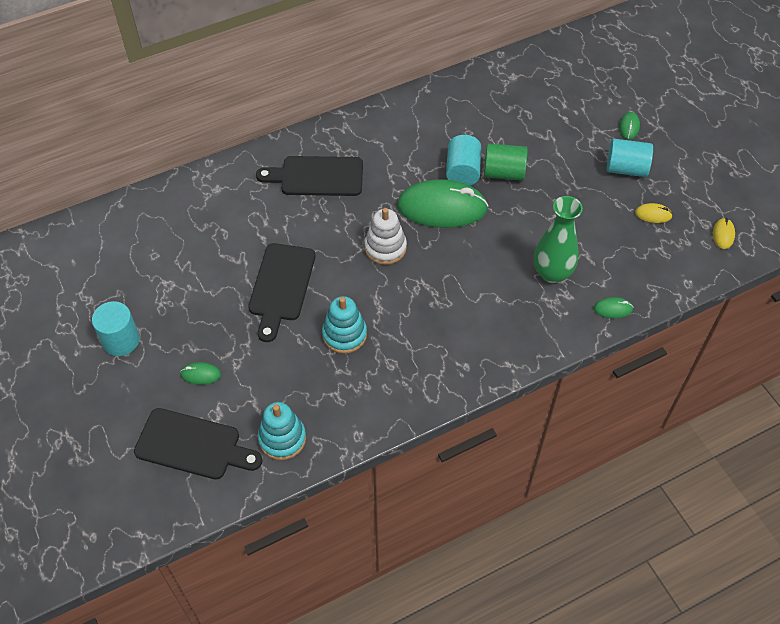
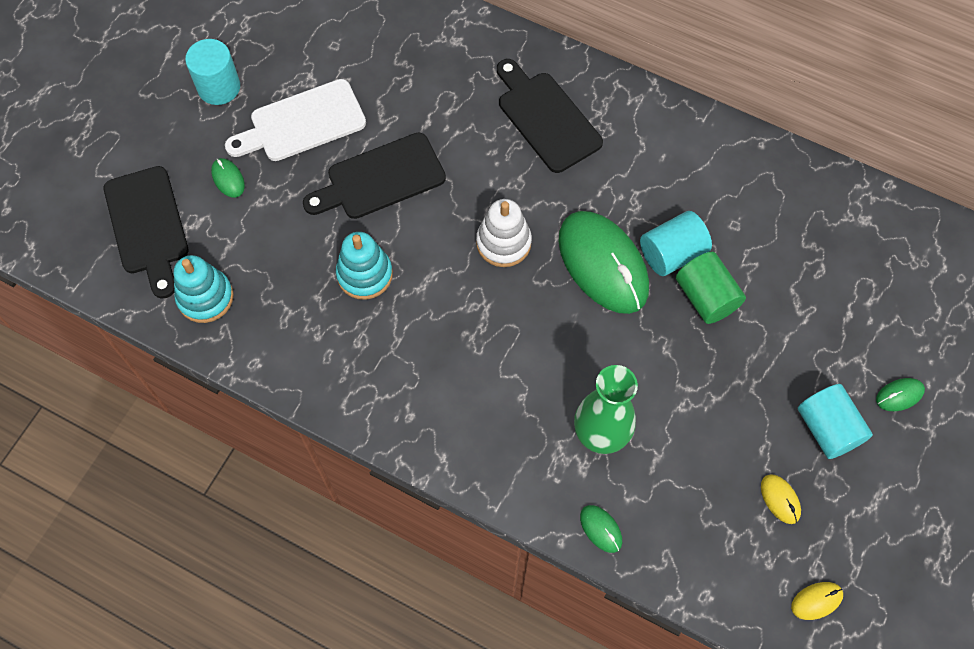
camera: 55 degrees right, 10 degrees up
(197, 307) = (302, 123): none -> white cutting board

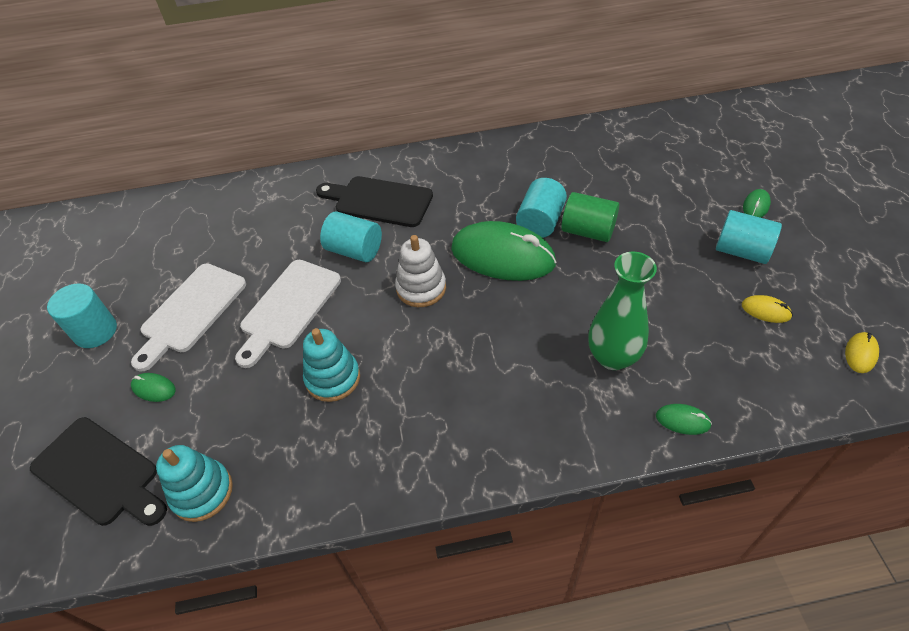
camera: 35 degrees left, 15 degrees down
(380, 179) = (288, 308): black cutting board -> white cutting board
(480, 159) = (354, 250): none -> turquoise cylinder

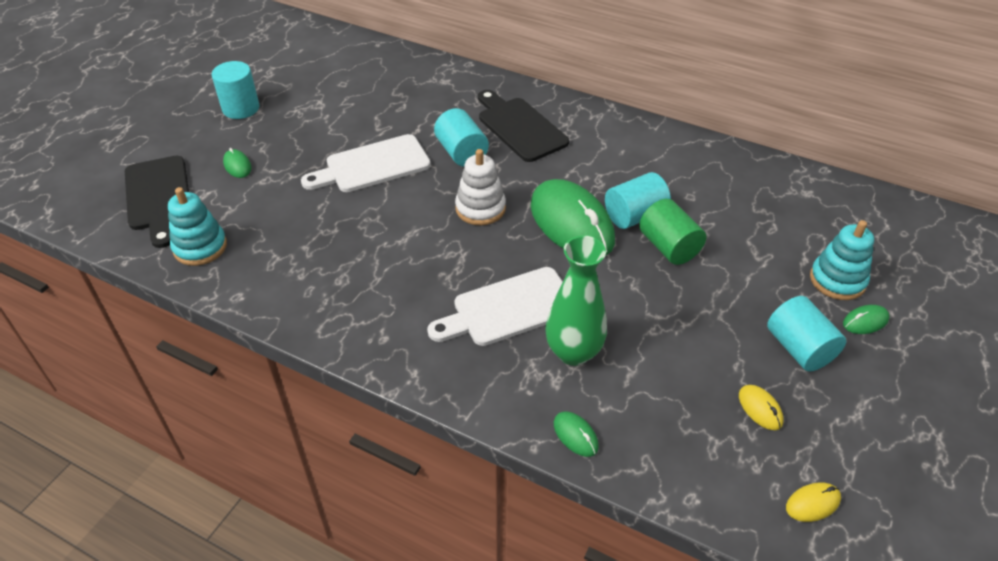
camera: 35 degrees right, 5 degrees down
(191, 312) = (308, 130): white cutting board -> white cutting board (509, 309)
(333, 378) = (351, 231): turquoise stacking toy -> turquoise stacking toy (837, 280)

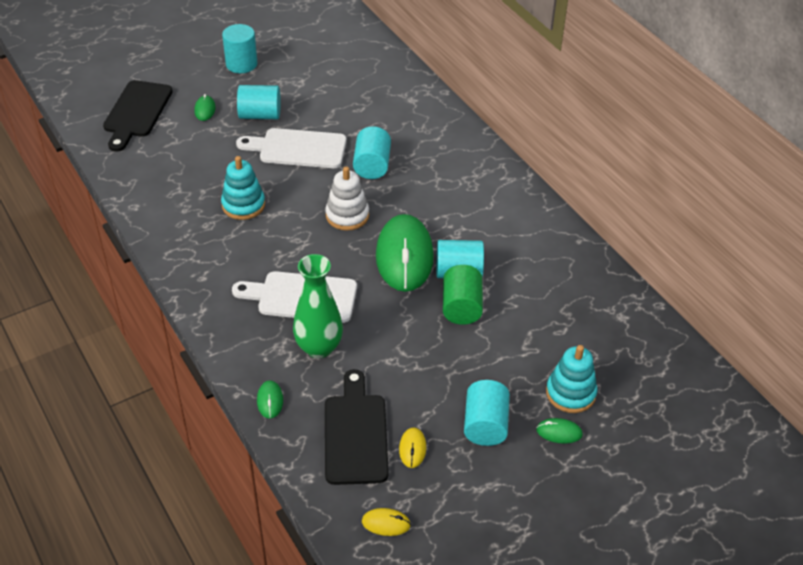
camera: 30 degrees right, 0 degrees up
(200, 247) = (136, 161): turquoise stacking toy -> turquoise stacking toy (243, 205)
(303, 149) = (260, 115): none -> turquoise cylinder
(519, 127) = (435, 163): black cutting board -> black cutting board (355, 434)

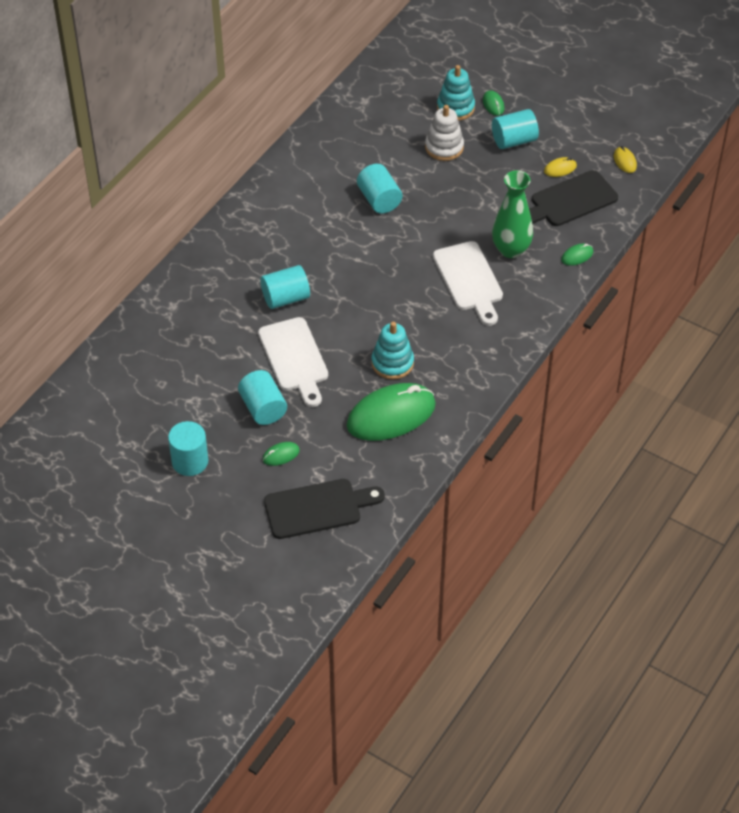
camera: 115 degrees left, 5 degrees up
(347, 215) = (359, 289): white stacking toy -> white stacking toy (444, 147)
(404, 256) = (383, 237): green mouse -> green mouse (391, 415)
(461, 307) = (415, 186): green cylinder -> none

